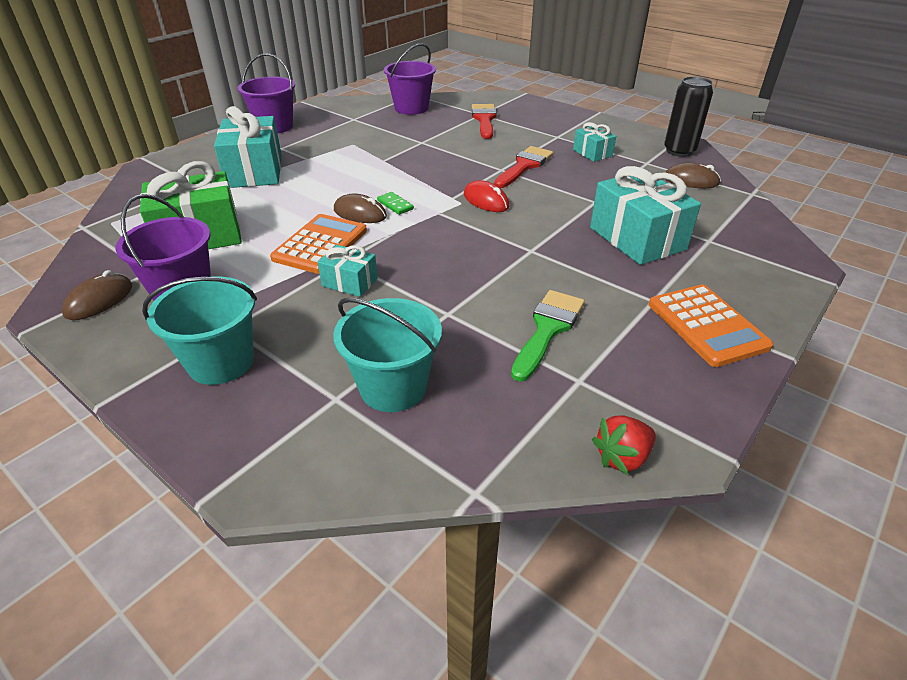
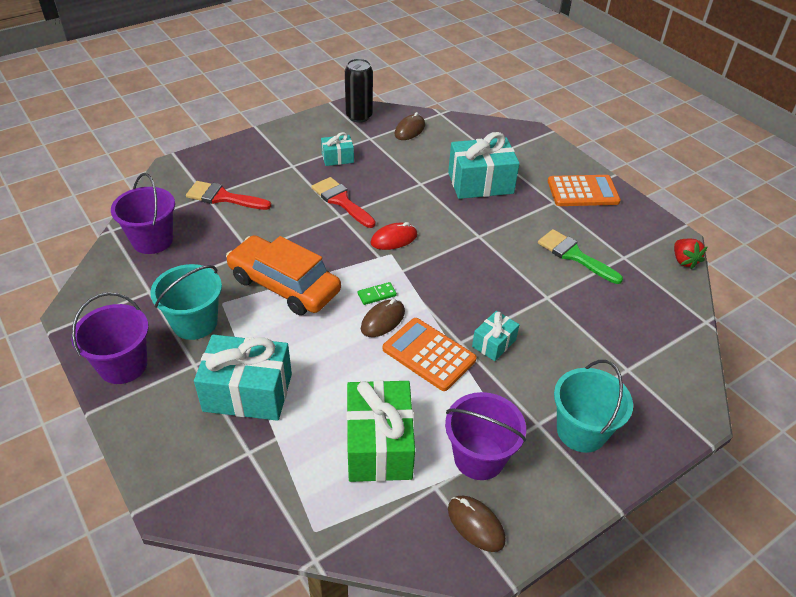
camera: 75 degrees left, 5 degrees up
(386, 162) = (284, 285): none -> orange car
(393, 387) = (620, 339): turquoise bucket -> turquoise bucket (195, 323)

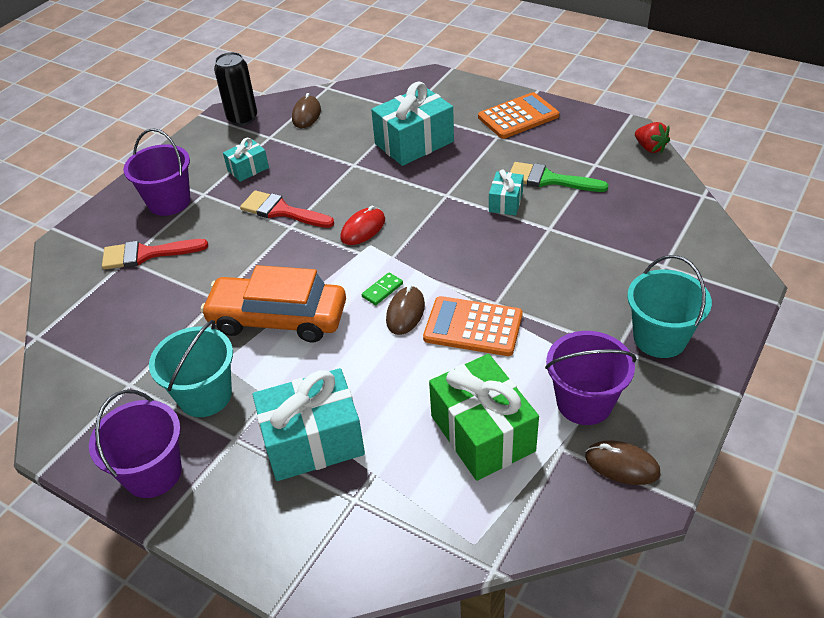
camera: 20 degrees left, 0 degrees up
(152, 240) = (95, 329): purple bucket -> purple bucket (169, 202)
(494, 343) = (528, 291): turquoise gift -> turquoise gift (505, 202)

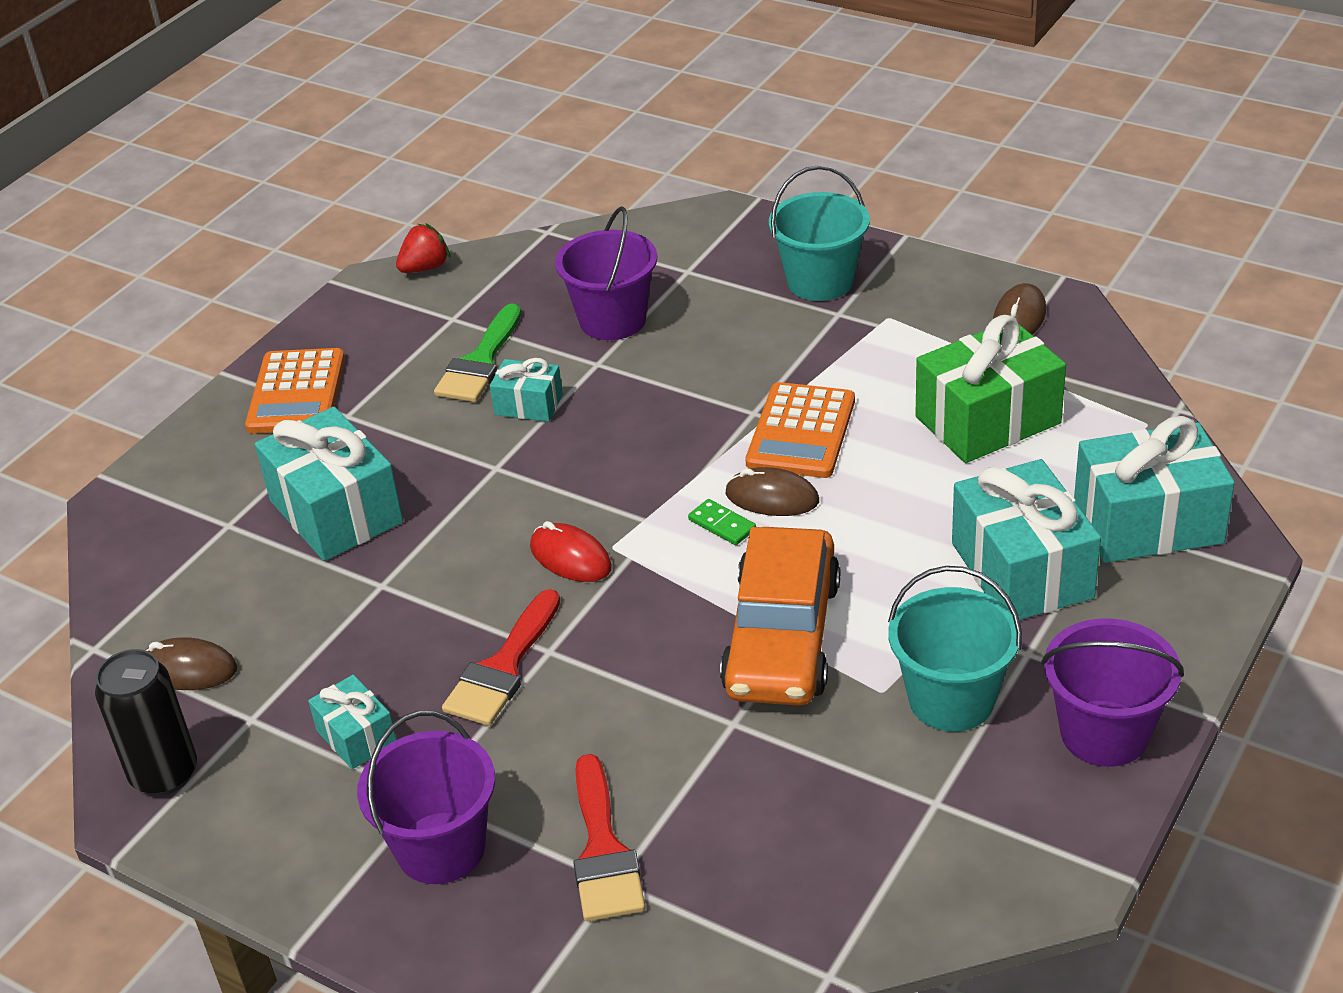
camera: 90 degrees left, 5 degrees down
(351, 526) = (1148, 522): none -> turquoise gift
(518, 117) = (296, 393): orange calculator -> orange calculator turned 150 degrees counterclockwise
(584, 402) = (929, 341): purple bucket -> purple bucket (612, 320)

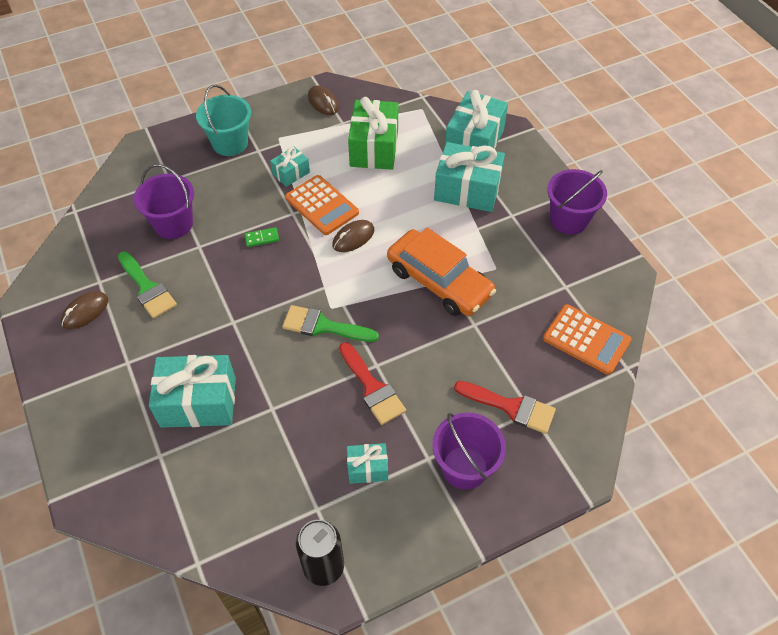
camera: 60 degrees left, 15 degrees up
(188, 669) = (256, 523): brown mouse -> brown mouse (85, 312)
(296, 393) = (83, 375): orange calculator -> orange calculator (586, 340)
(425, 268) = (43, 272): red strawberry -> none
(528, 405) = (200, 286): turquoise gift -> turquoise gift (291, 173)
(570, 557) = (323, 326): red mouse -> green brush
(722, 525) = (354, 263): green domino -> green domino (262, 238)
(951, 699) = (517, 251): turquoise bucket -> none

